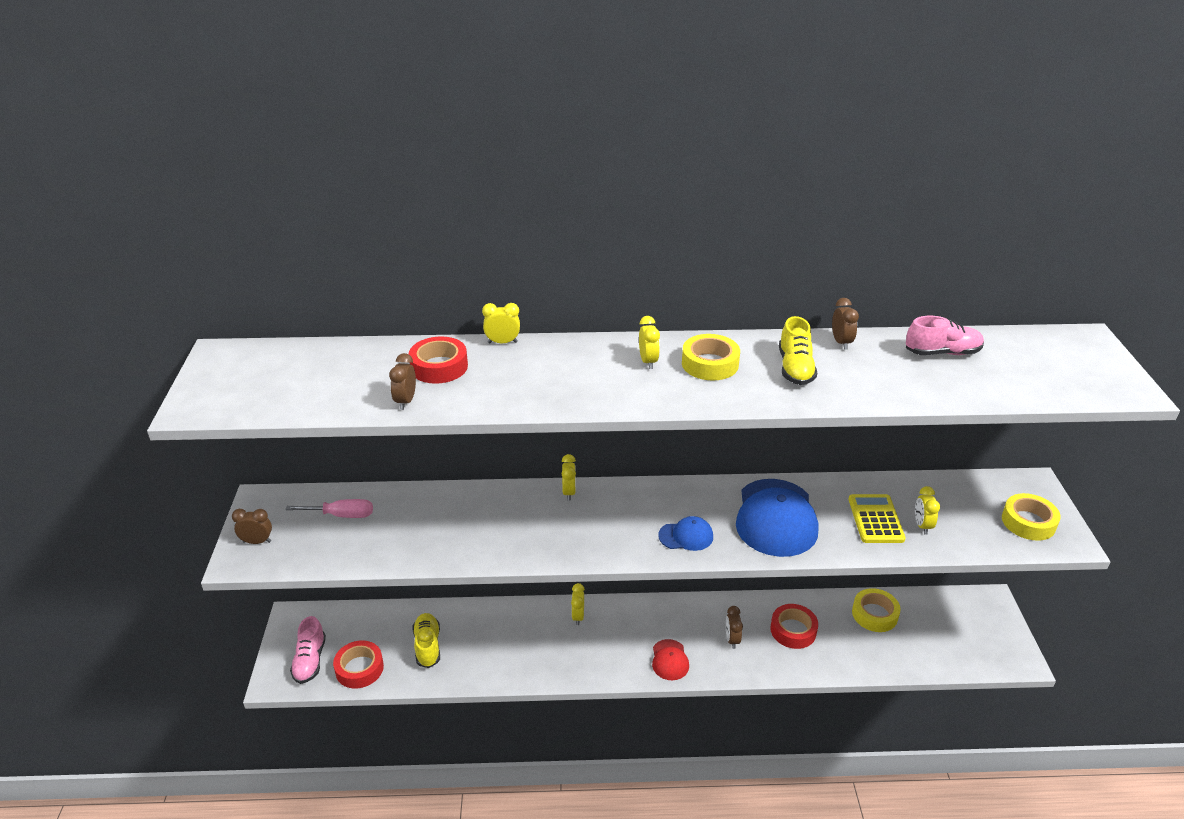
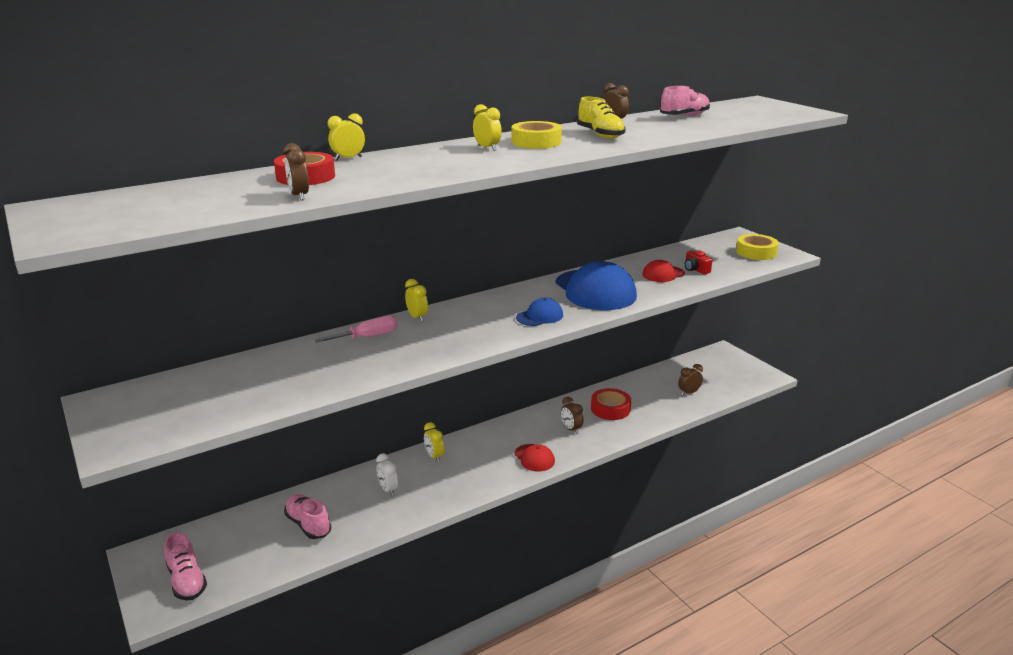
camera: 30 degrees left, 10 degrees down
(257, 541) = (123, 429): brown clock -> brown clock (689, 393)
(342, 515) = (206, 386): pink screwdriver -> pink screwdriver (368, 337)
(359, 668) = (248, 566): red tape -> none
(427, 646) = (308, 525): yellow shoe -> pink shoe
(514, 637) = (388, 489): none -> white clock
(874, 614) = (657, 382): yellow tape -> none
(875, 519) = (663, 274): yellow calculator -> red cap
(922, 525) = (696, 269): yellow clock -> red camera

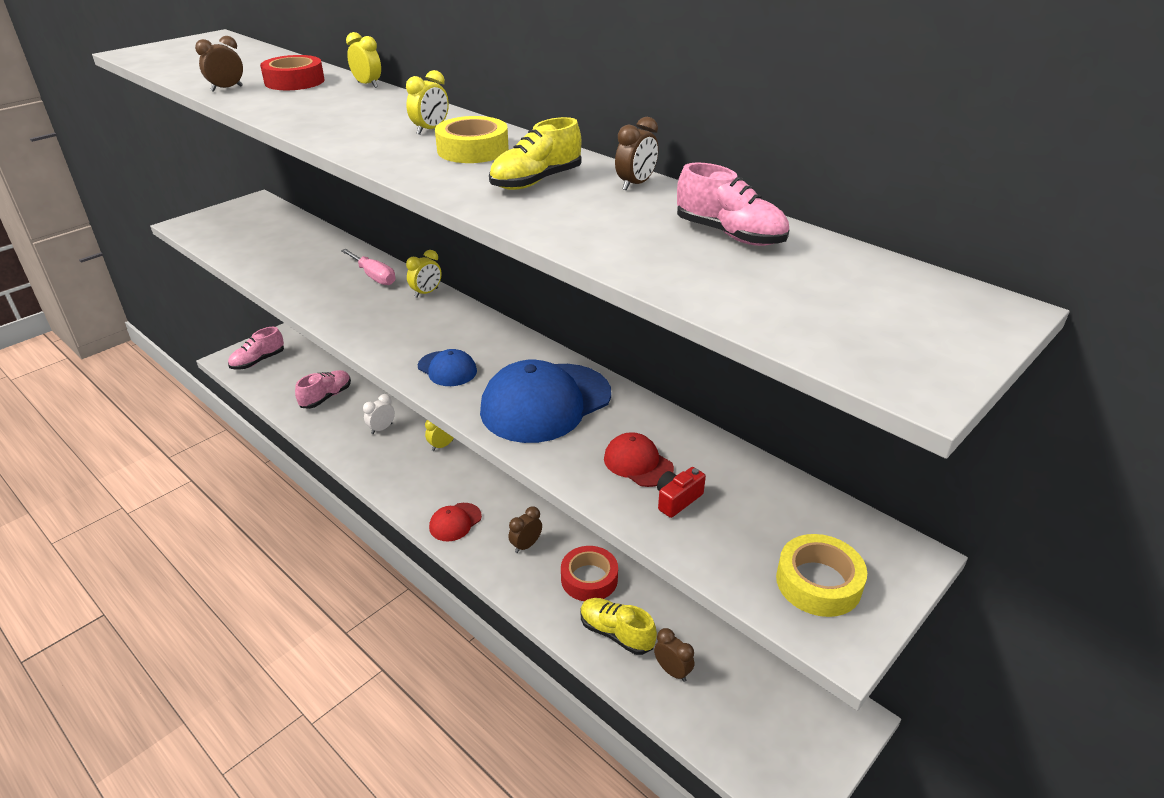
camera: 75 degrees right, 10 degrees up
(658, 406) = (616, 633): none -> yellow shoe

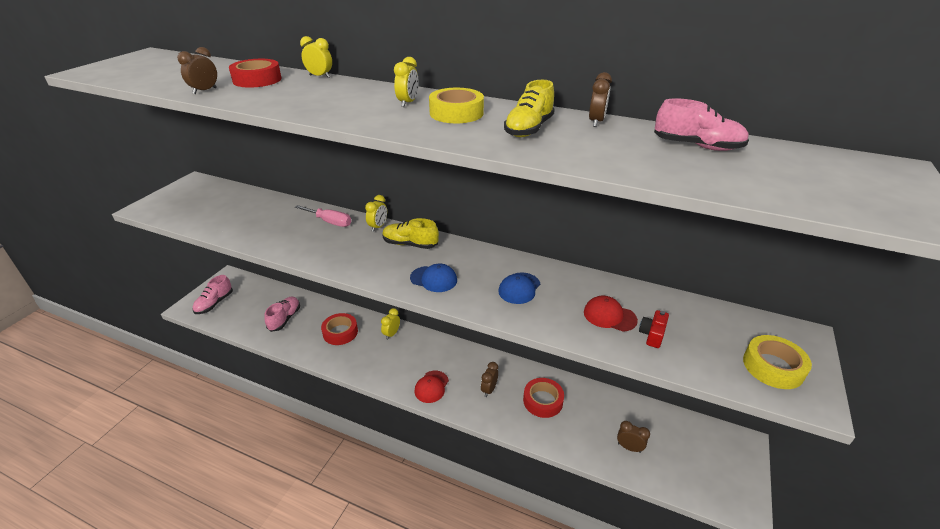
camera: 20 degrees left, 0 degrees up
(381, 429) = (340, 332): white clock -> red tape
(545, 403) = (519, 288): blue cap -> blue cap, size x0.49
(616, 633) = (581, 433): yellow shoe -> yellow shoe (410, 244)

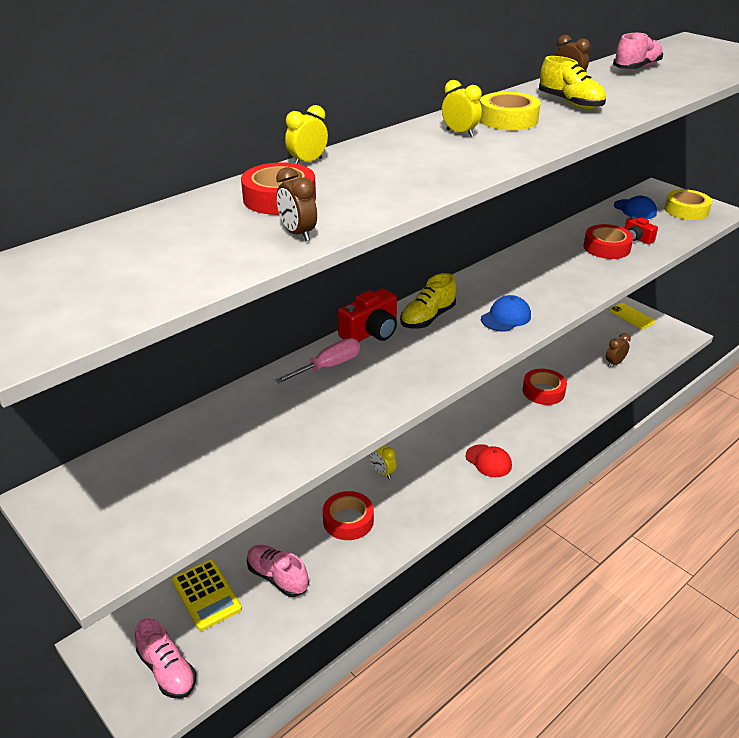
camera: 65 degrees left, 0 degrees up
(266, 298) = (206, 595): none -> yellow calculator
(378, 227) = (371, 332): yellow clock -> red camera
(489, 390) = (513, 421): brown clock -> none
(519, 288) = (547, 276): blue cap -> blue cap (635, 209)
(609, 316) = (606, 247): red cap -> red tape
(731, 448) = (631, 316): none -> yellow phone

